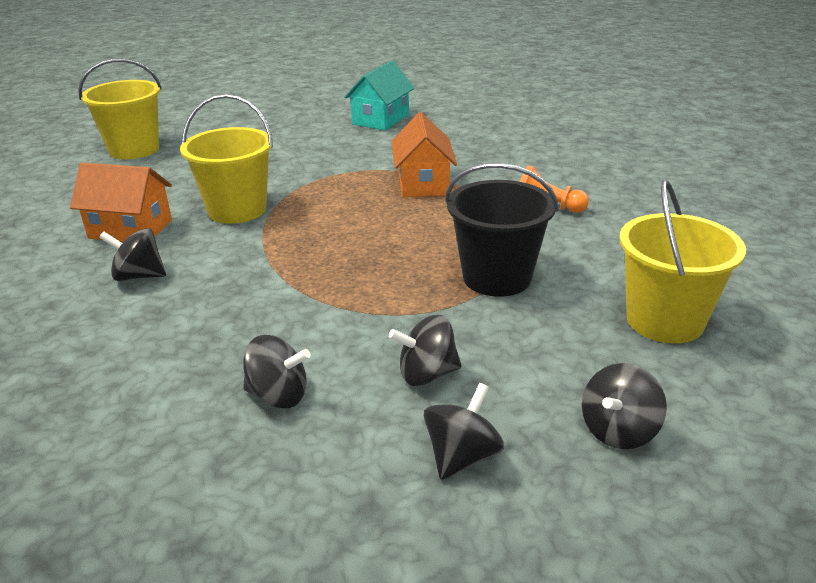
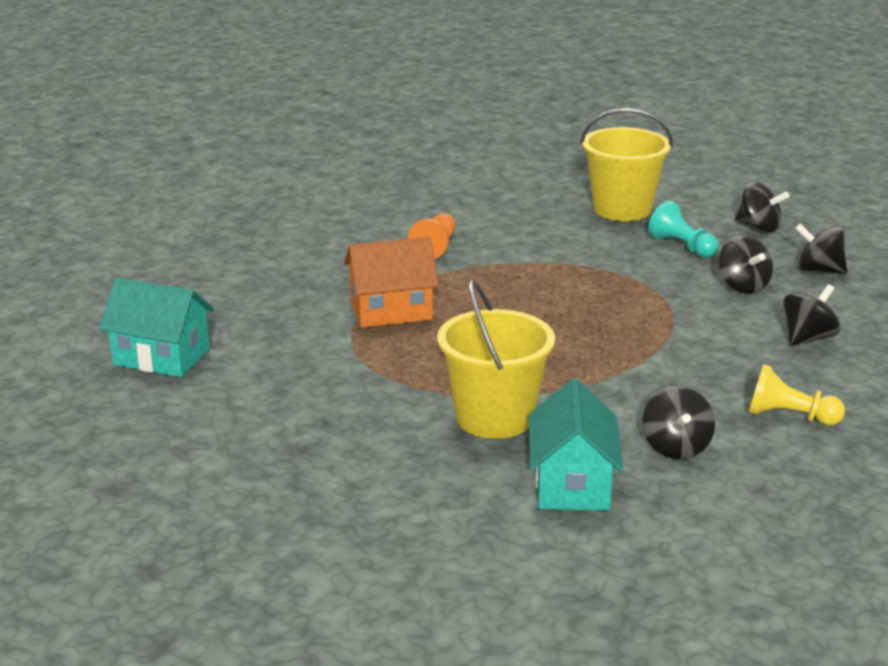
camera: 100 degrees left, 5 degrees down
(130, 229) = (572, 484): orange house -> turquoise house
(134, 149) = (292, 563): yellow bucket -> none
(136, 344) = (789, 416): none -> yellow pawn
(278, 395) = (808, 338): black spinning top -> black spinning top turned 45 degrees clockwise
(497, 277) = (588, 266): black bucket -> none
(548, 348) = (682, 246): none -> turquoise pawn

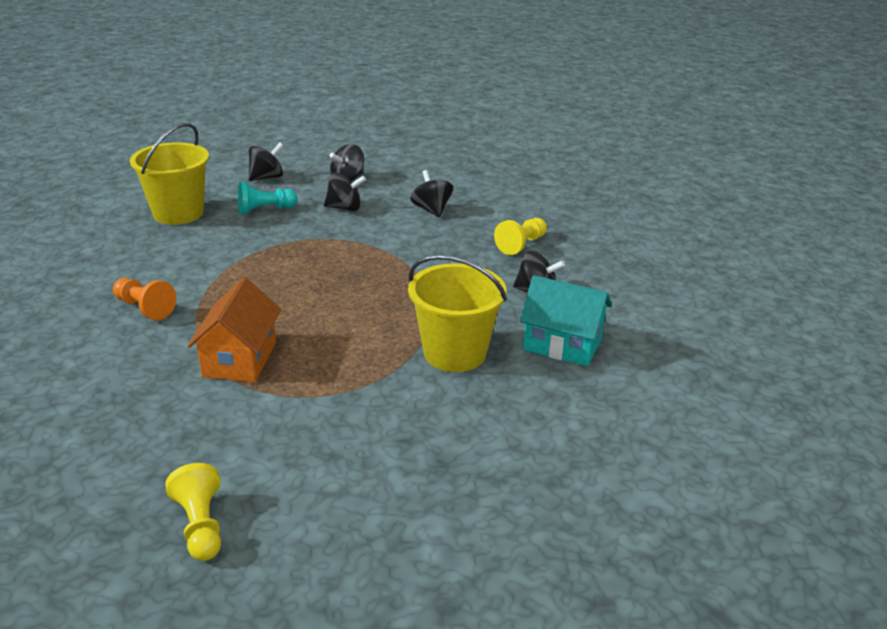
camera: 70 degrees left, 5 degrees up
(161, 357) = (200, 526): turquoise house -> yellow pawn

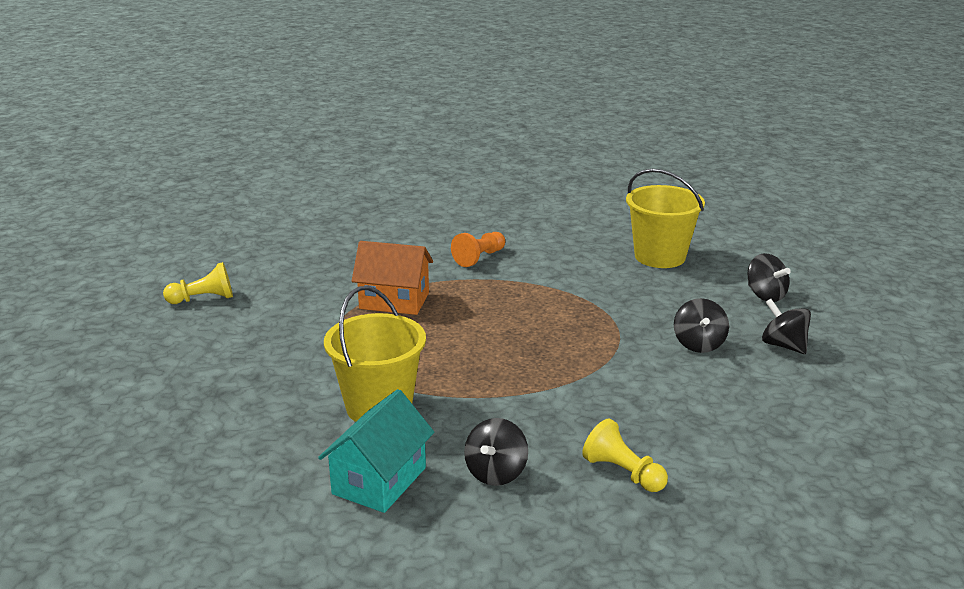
camera: 95 degrees right, 5 degrees down
(265, 210) = (679, 298): turquoise pawn -> none
(431, 210) = (712, 405): black spinning top -> none

